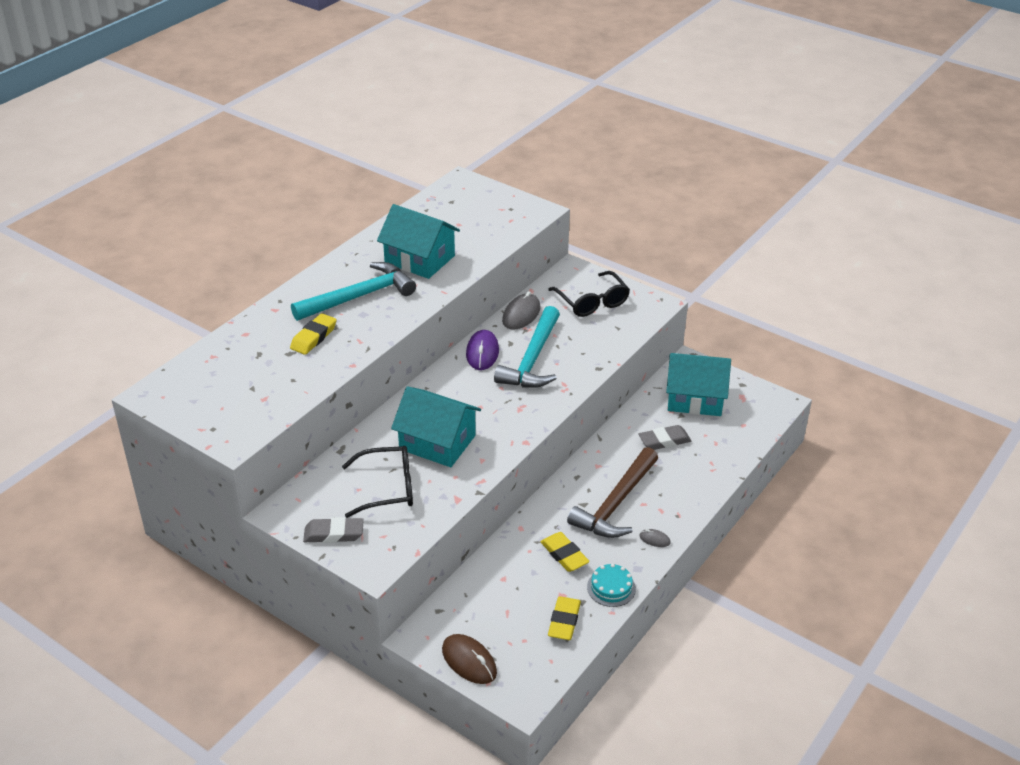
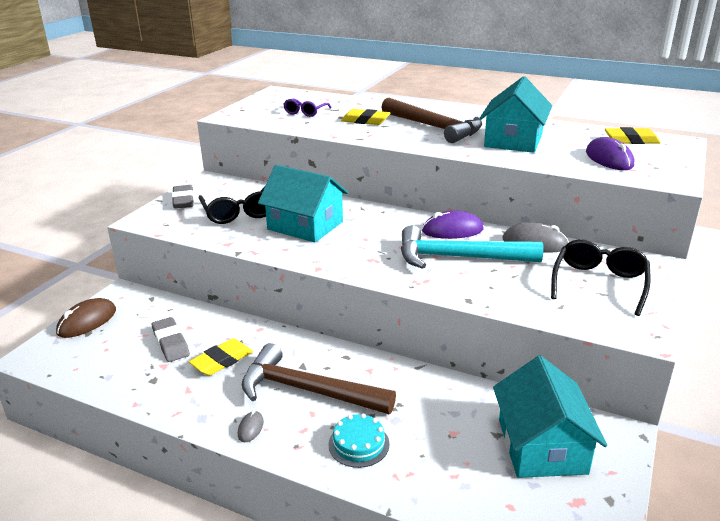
camera: 80 degrees right, 10 degrees down
(256, 377) = (305, 112): none -> purple glasses
(359, 296) = (434, 127): turquoise hammer -> brown hammer
(437, 442) = (305, 225): turquoise house -> turquoise house turned 75 degrees counterclockwise
(485, 224) = (609, 159): none -> purple mouse
(564, 621) = (126, 371): yellow eraser -> yellow eraser (631, 140)
(592, 302) = (599, 283): black glasses -> black glasses turned 150 degrees clockwise
(611, 588) = (171, 399): turquoise cake -> turquoise cake (358, 444)
(664, 441) = (436, 422): grey eraser -> grey eraser (171, 343)

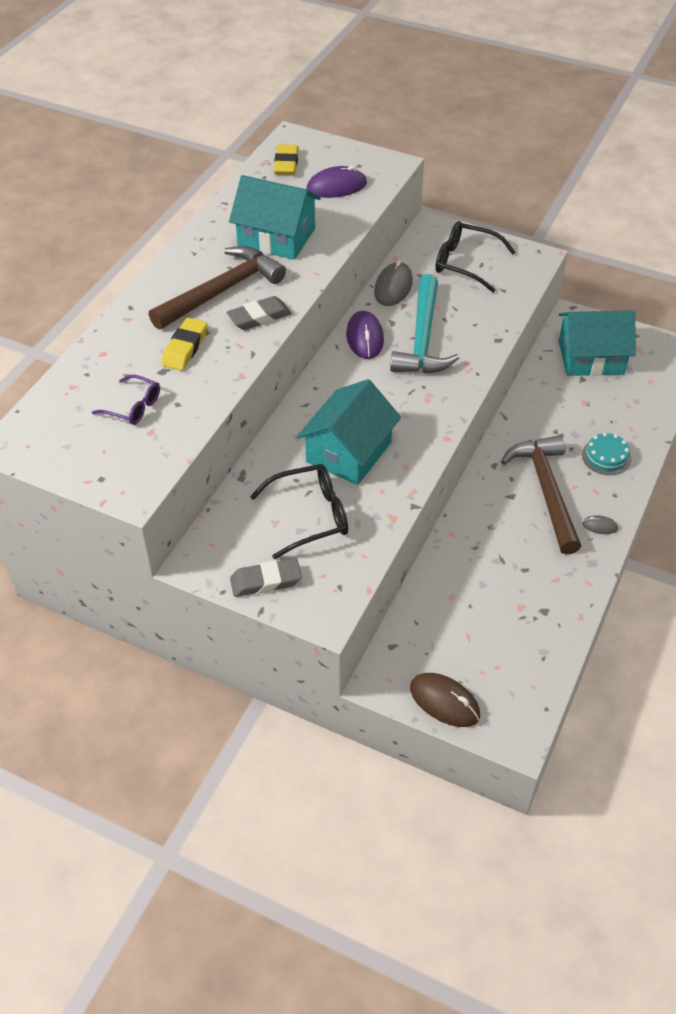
camera: 90 degrees left, 20 degrees up
(171, 343) = (482, 608): grey eraser -> grey eraser (259, 317)
(222, 361) = (509, 559): yellow eraser -> none
(307, 390) = (546, 491): brown hammer -> brown hammer turned 150 degrees clockwise

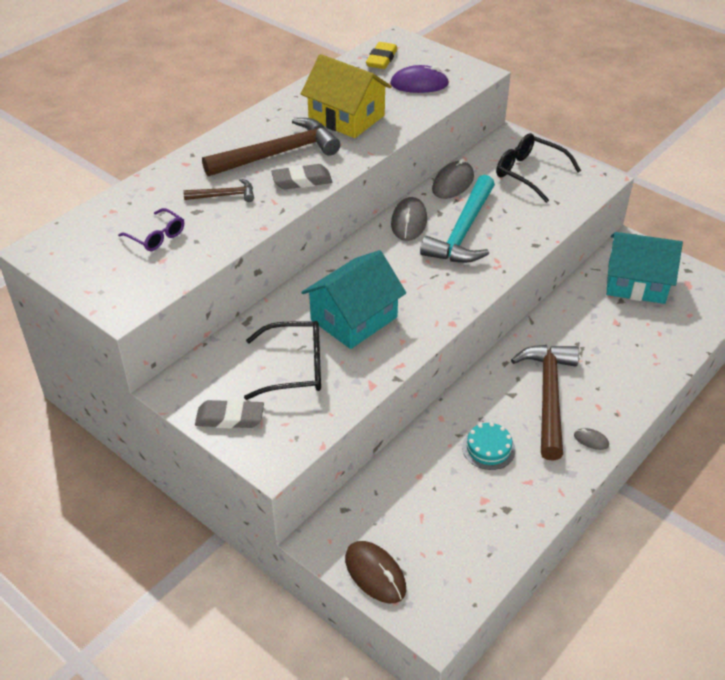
camera: 15 degrees right, 5 degrees down
(185, 348) = (224, 195): yellow eraser -> brown hammer
(276, 237) = (346, 117): turquoise house -> yellow house
(364, 338) = (409, 222): purple mouse -> grey mouse
(606, 457) = (620, 376): turquoise cake -> turquoise cake (488, 448)

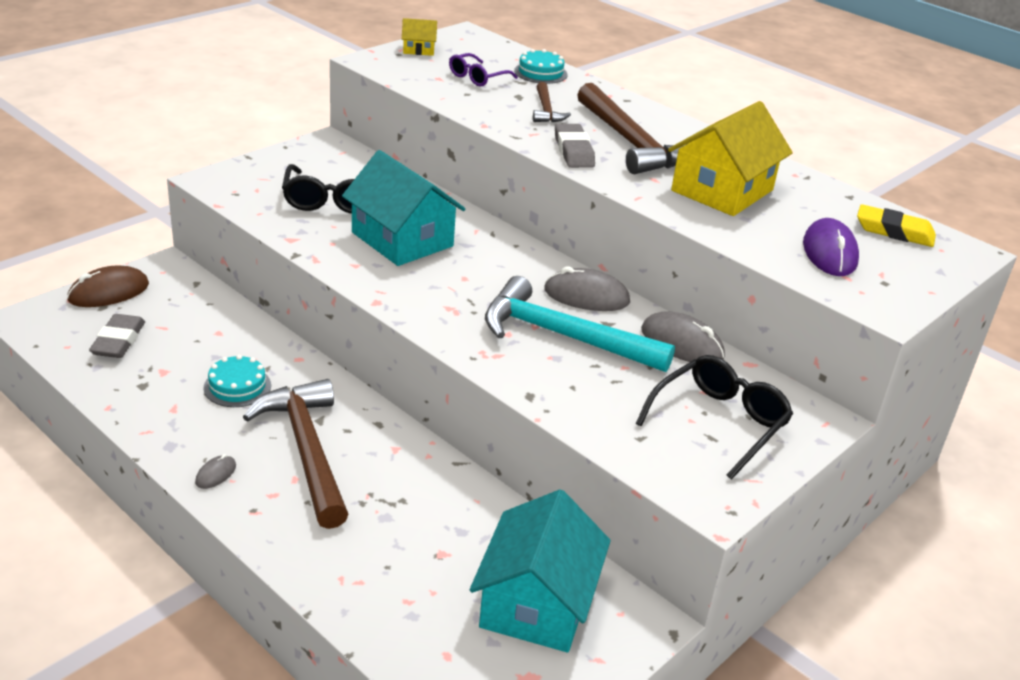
camera: 90 degrees right, 10 degrees down
(87, 279) = (418, 49): none -> yellow house
(138, 200) = (540, 73): none -> turquoise cake
(230, 418) = (277, 165): grey eraser -> grey eraser (118, 341)
(548, 396) = (306, 451): brown hammer -> brown hammer turned 120 degrees counterclockwise

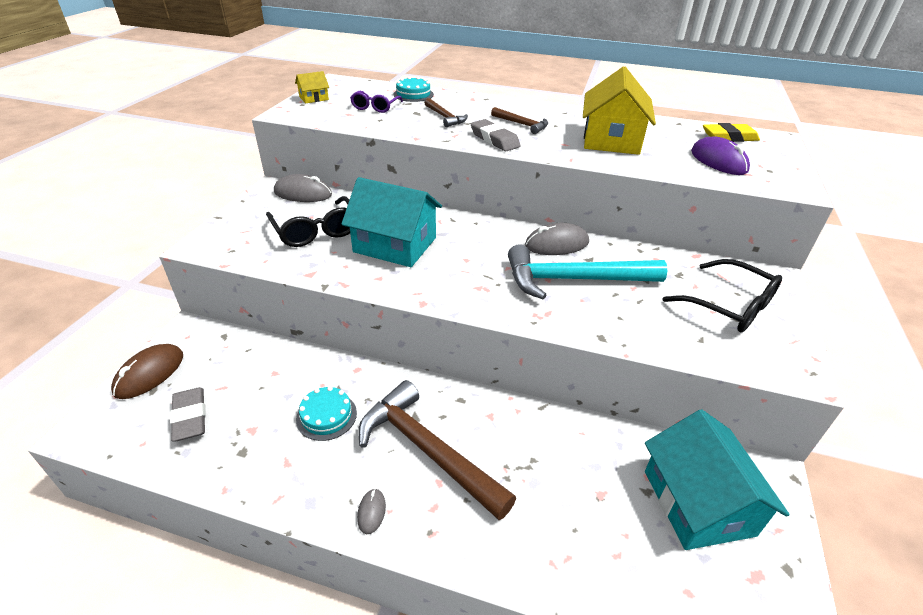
camera: 25 degrees left, 5 degrees up
(631, 143) = (522, 124): brown hammer -> brown hammer, size x0.49
(682, 344) = (646, 257): grey mouse -> grey mouse (303, 193)
(719, 423) = (729, 306): black glasses -> black glasses turned 120 degrees clockwise

